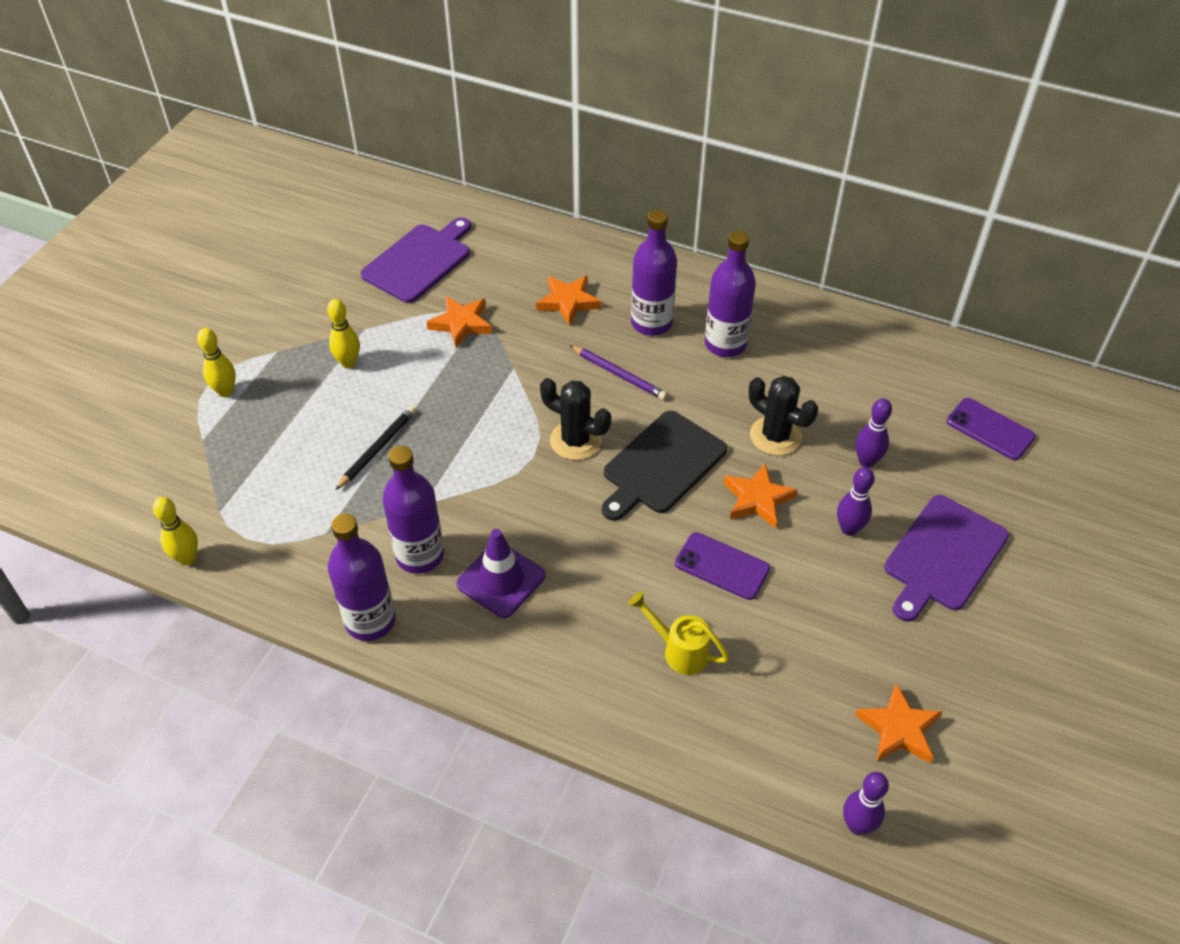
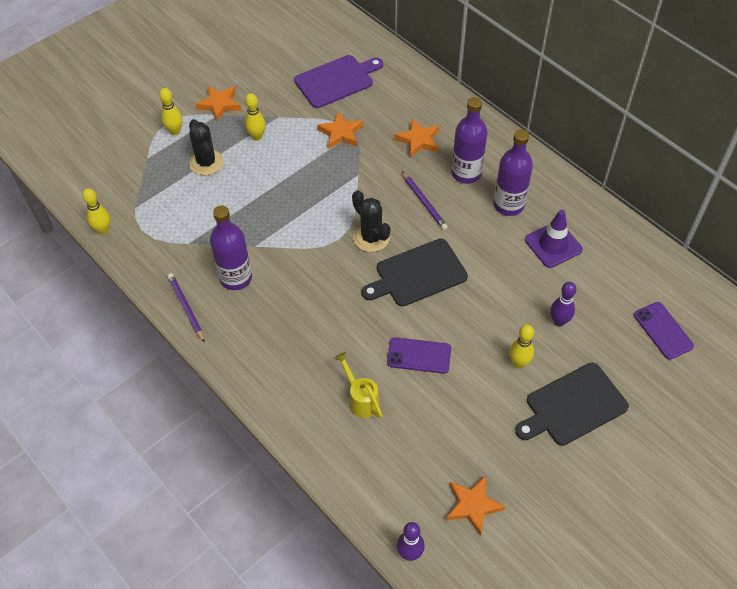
camera: 25 degrees right, 5 degrees up
(370, 621) = (186, 308): purple bottle -> purple pencil
(377, 449) = (245, 200): black pencil -> none
(501, 580) = (276, 312): purple traffic cone -> purple traffic cone (553, 245)
(722, 566) = (419, 356): purple phone -> purple phone turned 45 degrees counterclockwise
(757, 499) = (468, 320): orange star -> orange star (219, 104)
(775, 436) = (506, 281): black cactus -> black cactus (206, 162)
(849, 529) = (518, 363): purple bowling pin -> yellow bowling pin
(943, 556) = (573, 406): purple cutting board -> black cutting board

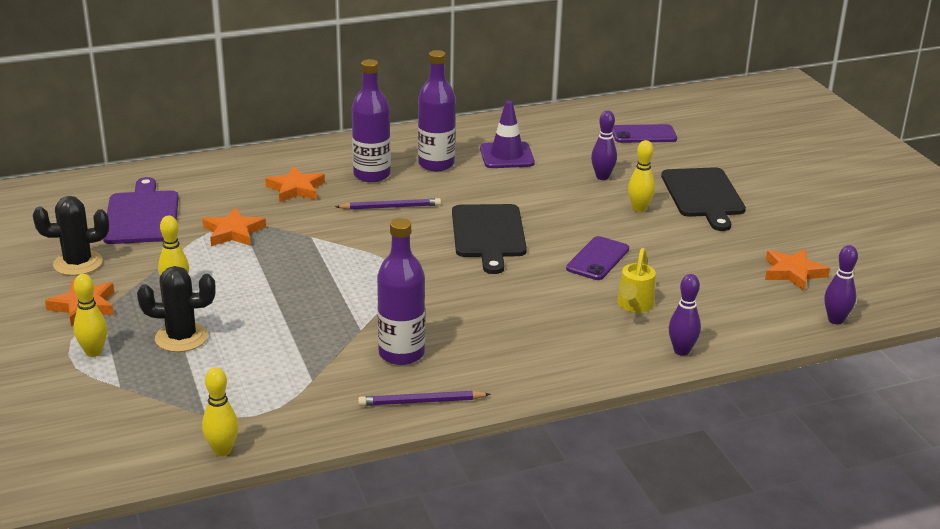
camera: 70 degrees left, 25 degrees down
(312, 447) = (681, 351): none -> purple bowling pin
(360, 399) = (634, 306): yellow watering can -> yellow watering can turned 60 degrees counterclockwise
(371, 238) = (414, 249): black cactus -> black cactus (78, 263)

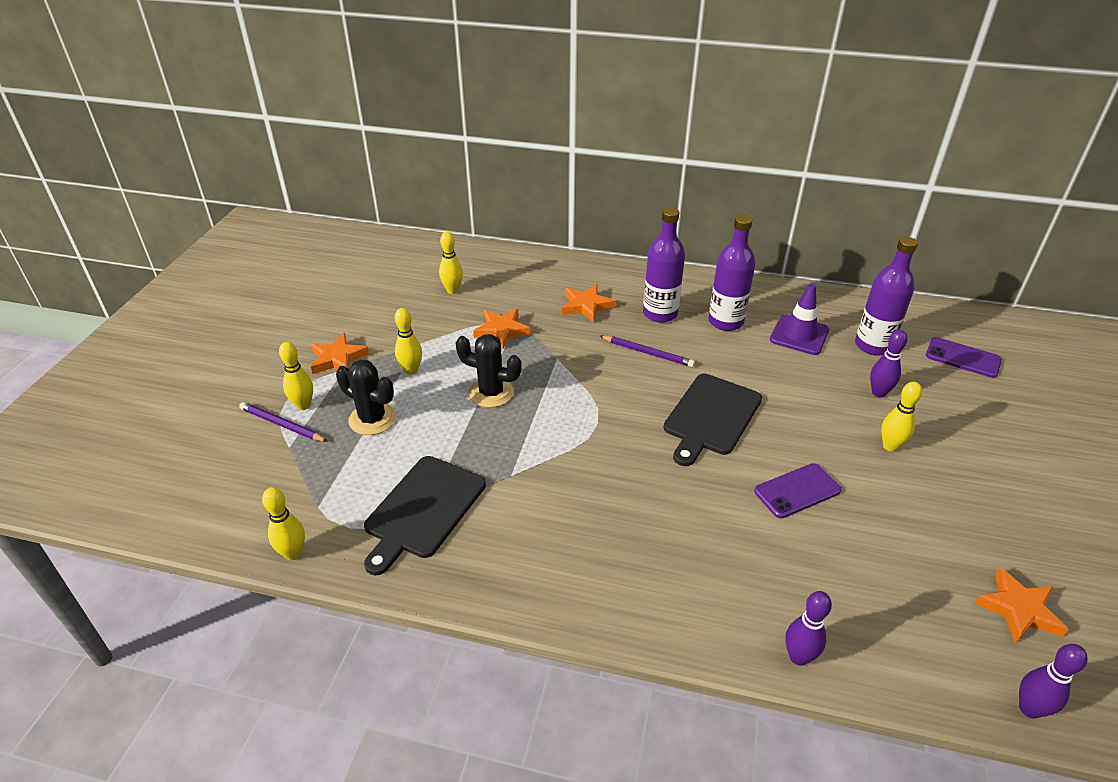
camera: 35 degrees right, 10 degrees up
(78, 263) = (371, 317): black cactus -> black cactus (491, 393)
(142, 215) = (452, 290): purple cutting board -> yellow bowling pin
(401, 353) = (521, 519): purple bottle -> purple bottle (873, 346)
(421, 401) = (490, 585): purple pencil -> purple pencil (282, 425)
(634, 306) = (790, 569): yellow watering can -> none
(703, 195) = (977, 457): black cutting board -> black cutting board (423, 509)

